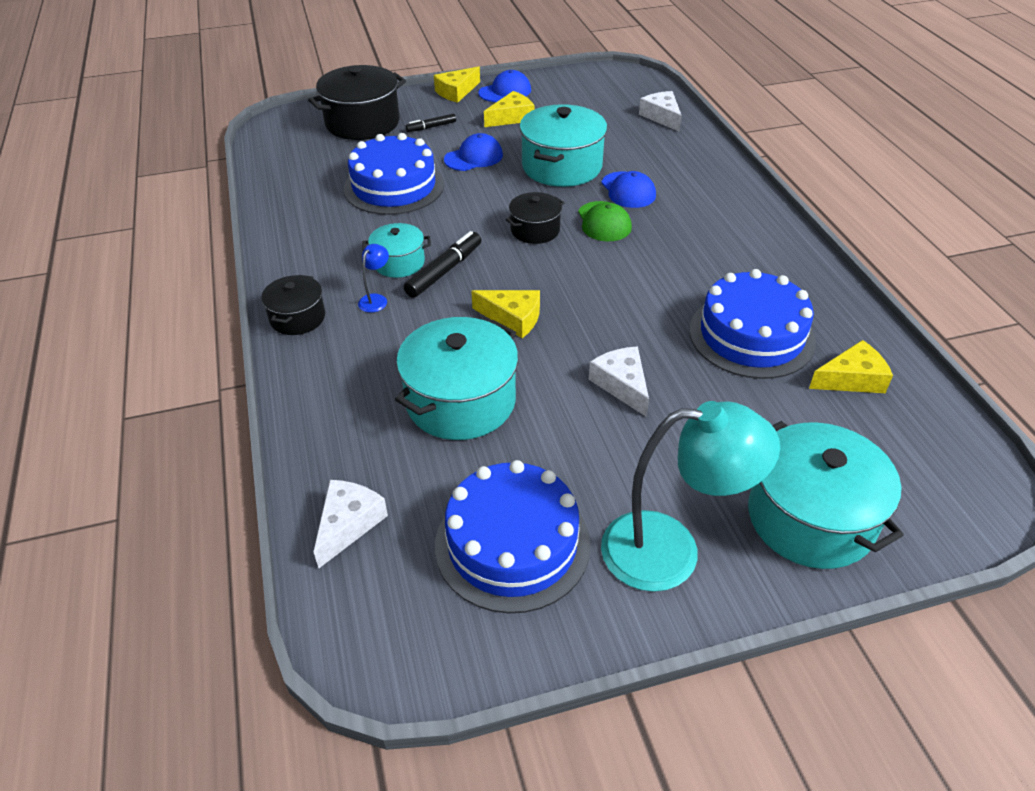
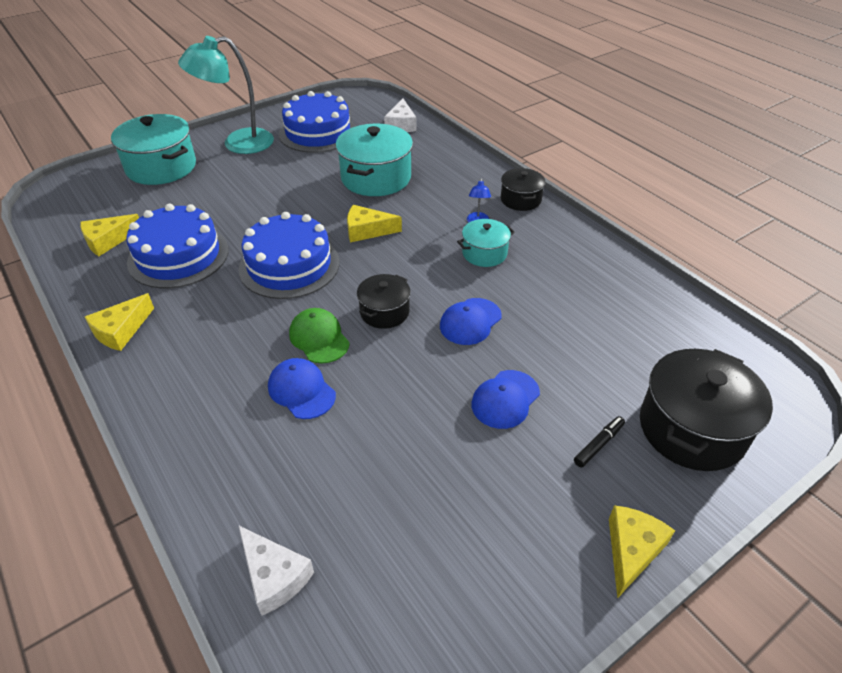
camera: 160 degrees right, 0 degrees up
(394, 186) = (558, 332): blue cake -> blue cake (289, 265)
(444, 271) = (442, 254): black marker -> none
(505, 91) = (557, 578): blue cap -> blue cap (470, 321)
(511, 117) = (505, 501): yellow cheese -> yellow cheese (121, 330)
(562, 166) = (392, 411): turquoise pot -> none
(622, 385) = (275, 205): white cheese -> none

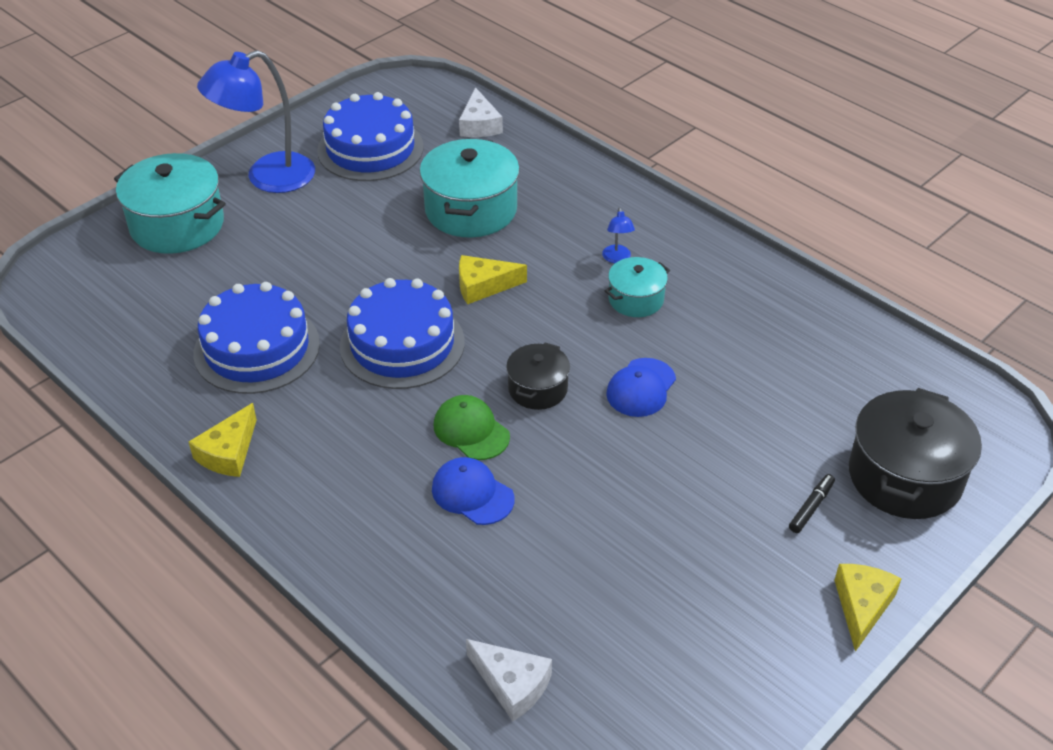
camera: 10 degrees left, 0 degrees up
(108, 240) = (155, 339): yellow cheese -> none
(238, 143) = (267, 178): turquoise lamp -> blue lamp
(505, 399) = (702, 472): blue cap -> none
(520, 199) = (662, 221): black pot -> none

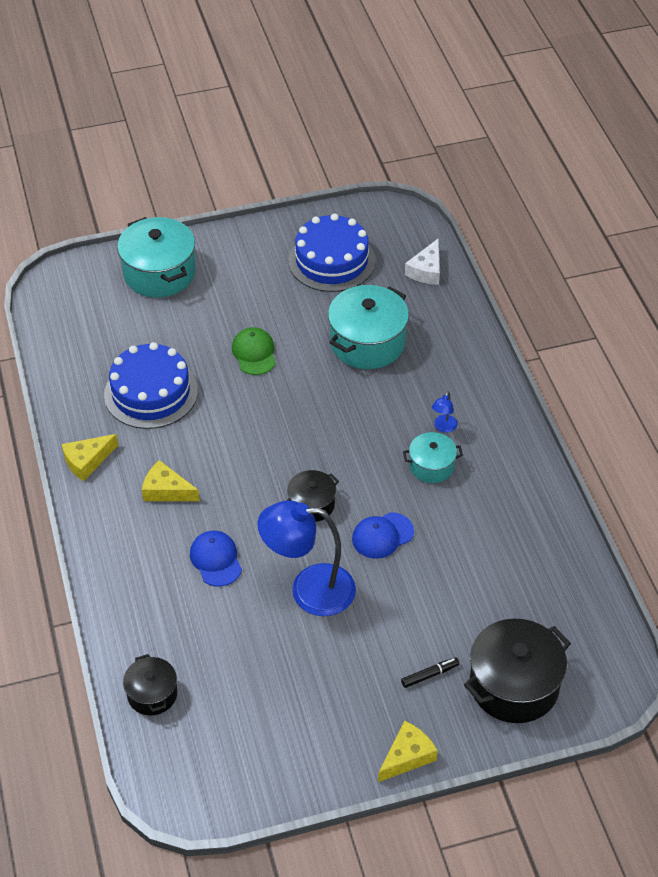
camera: 30 degrees right, 5 degrees up
(267, 178) = (243, 257): blue lamp -> blue lamp (309, 590)
(402, 344) = (246, 430): blue cake -> none
(471, 430) = (246, 515): green cap -> green cap (254, 353)
(483, 286) = (332, 409): yellow cheese -> yellow cheese (166, 490)
(512, 684) = (152, 694): white cheese -> black pot

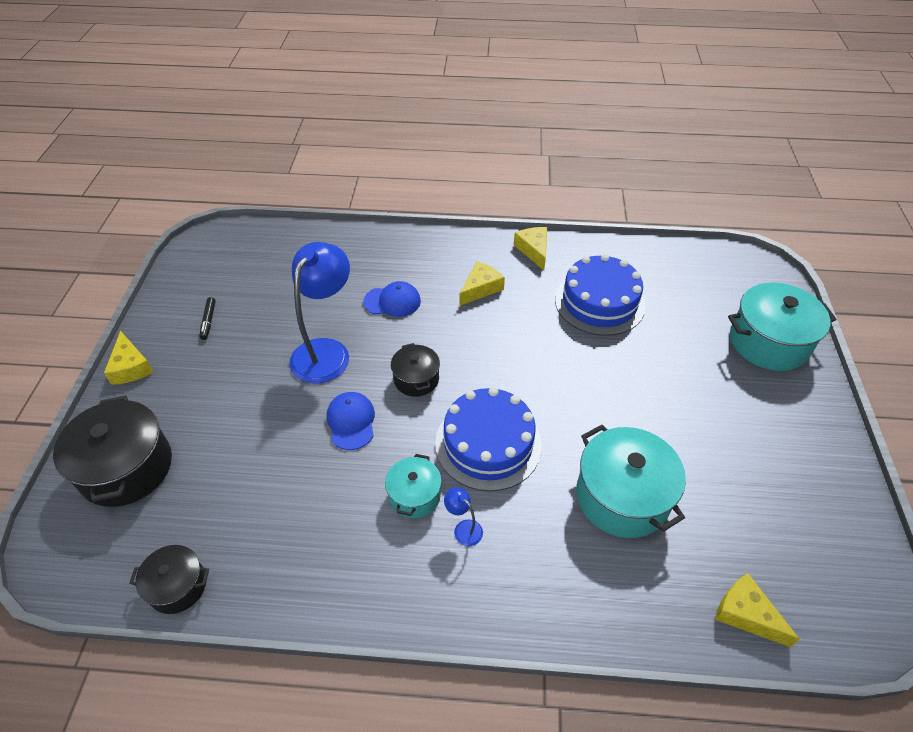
camera: 110 degrees right, 0 degrees up
(152, 694) = (296, 243): black pot -> black pot (178, 586)
(254, 353) = (631, 388): green cap -> none
(331, 261) = (776, 504): blue cake -> blue cake (488, 444)
(426, 270) = (746, 614): white cheese -> yellow cheese
(430, 675) = (186, 407): black marker -> black marker (208, 321)

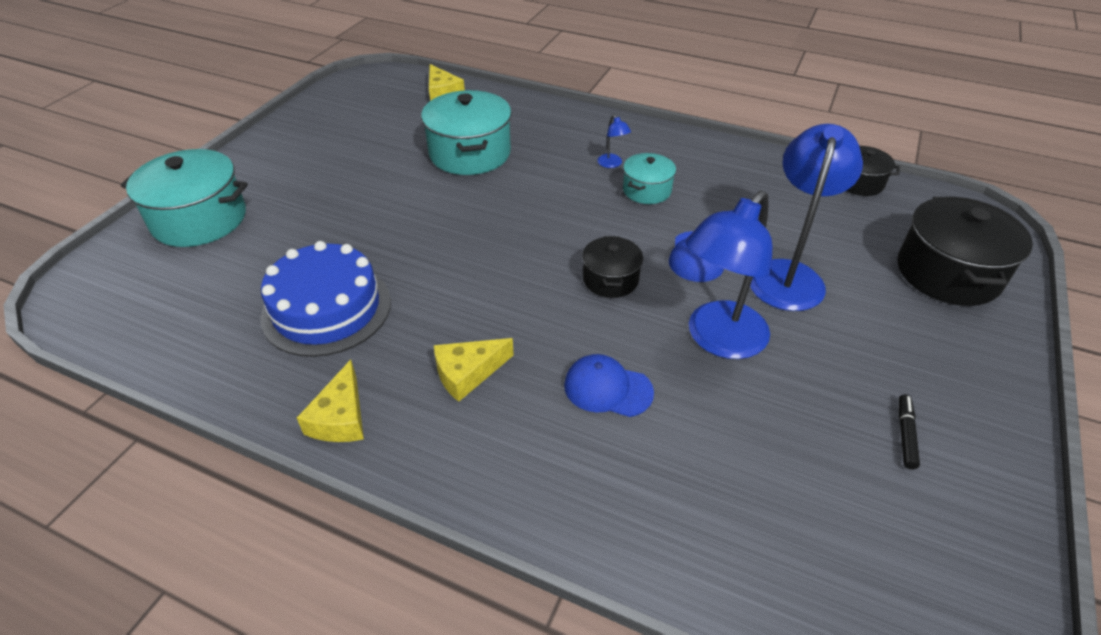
camera: 160 degrees left, 5 degrees down
(131, 367) = (1003, 389): yellow cheese -> none
(271, 425) = (788, 274): none -> blue lamp
(488, 444) = (561, 208): blue cake -> none

